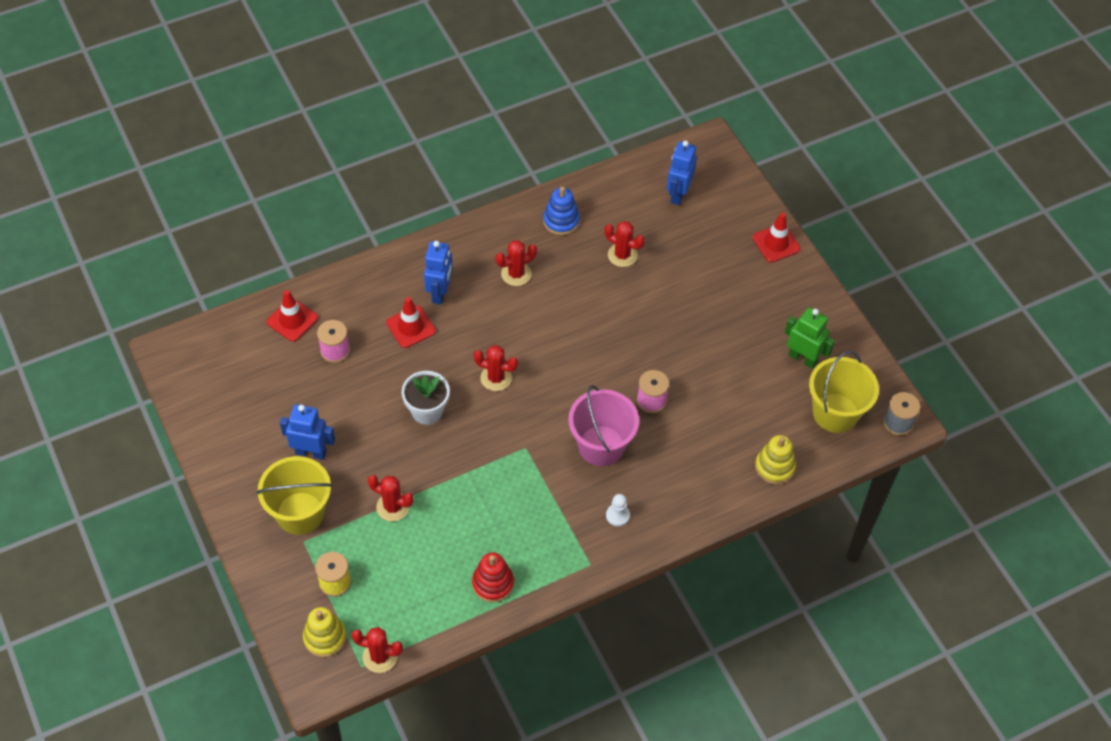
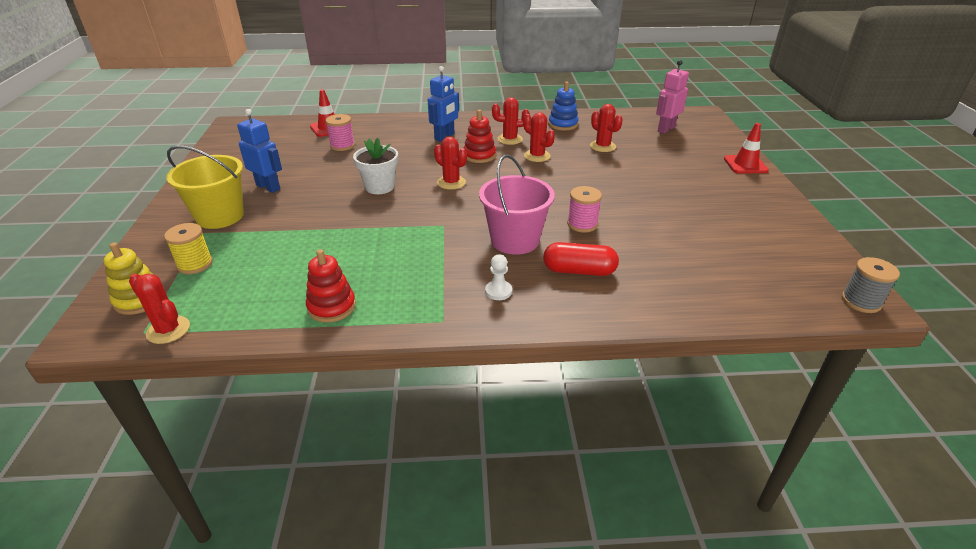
camera: 25 degrees right, 20 degrees down
(393, 507) = (296, 231): red cactus -> red cactus (537, 156)
(411, 327) = (408, 146): red traffic cone -> none
(499, 318) = (479, 155): none -> red stacking toy
(672, 466) = (579, 271): none -> red capsule
(678, 194) = (666, 129): blue robot -> pink robot
(774, 467) = (695, 299): yellow stacking toy -> none
(803, 358) = (753, 232): green robot -> none
(835, 413) = (781, 276): yellow bucket -> none

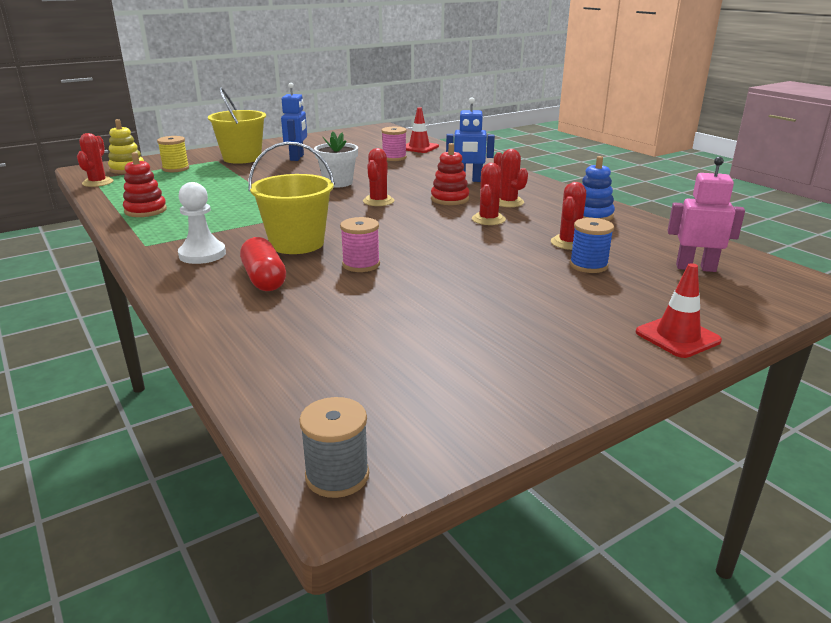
camera: 60 degrees right, 10 degrees down
(498, 291) = (202, 254): white pawn -> white pawn, size x1.64
(515, 240) = (297, 244): pink bucket -> yellow bucket
(642, 153) = (588, 265): none -> blue spool

